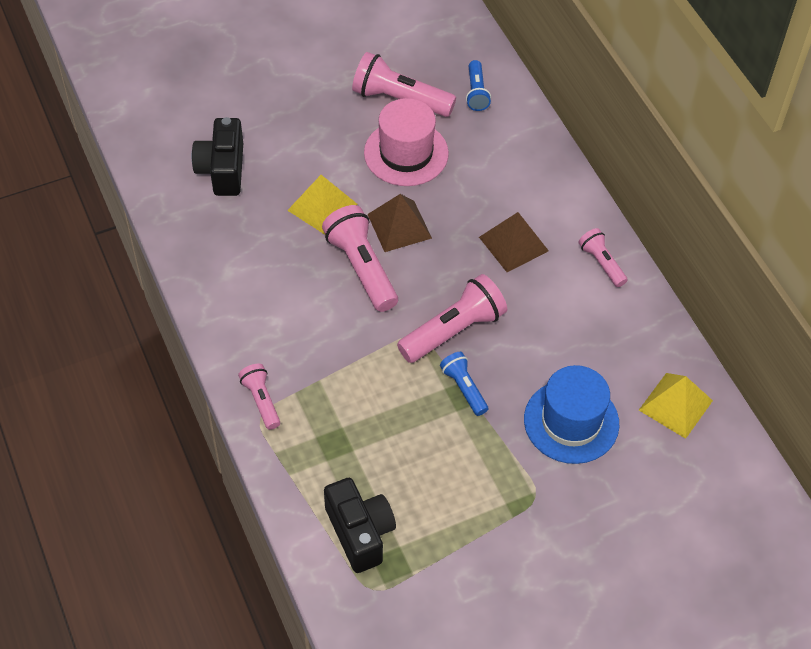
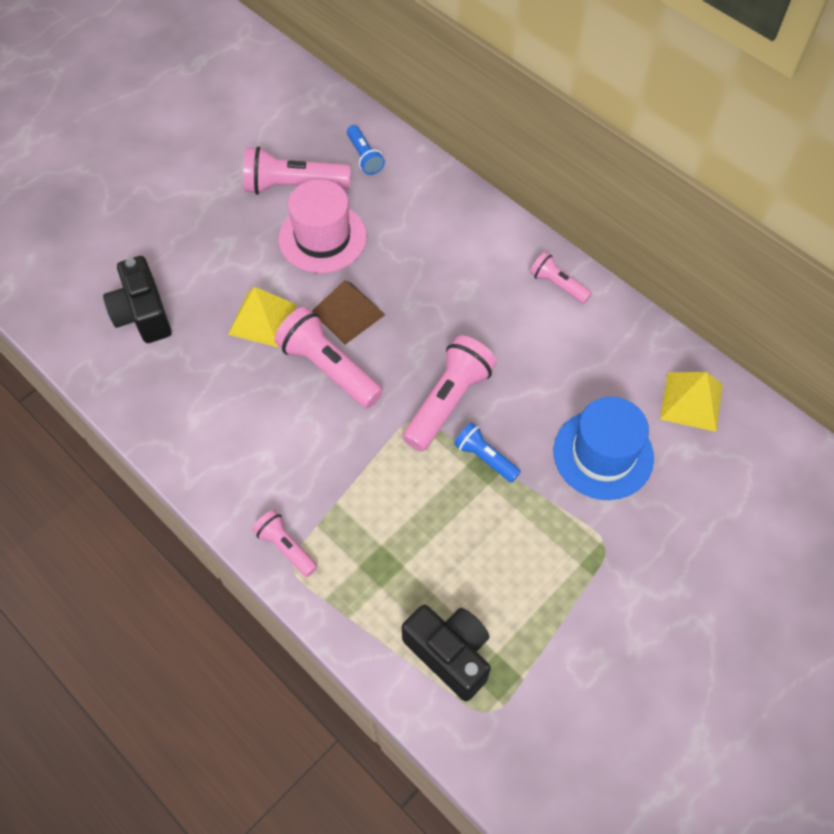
camera: 20 degrees left, 5 degrees up
(513, 244) = (466, 294): brown pyramid -> none

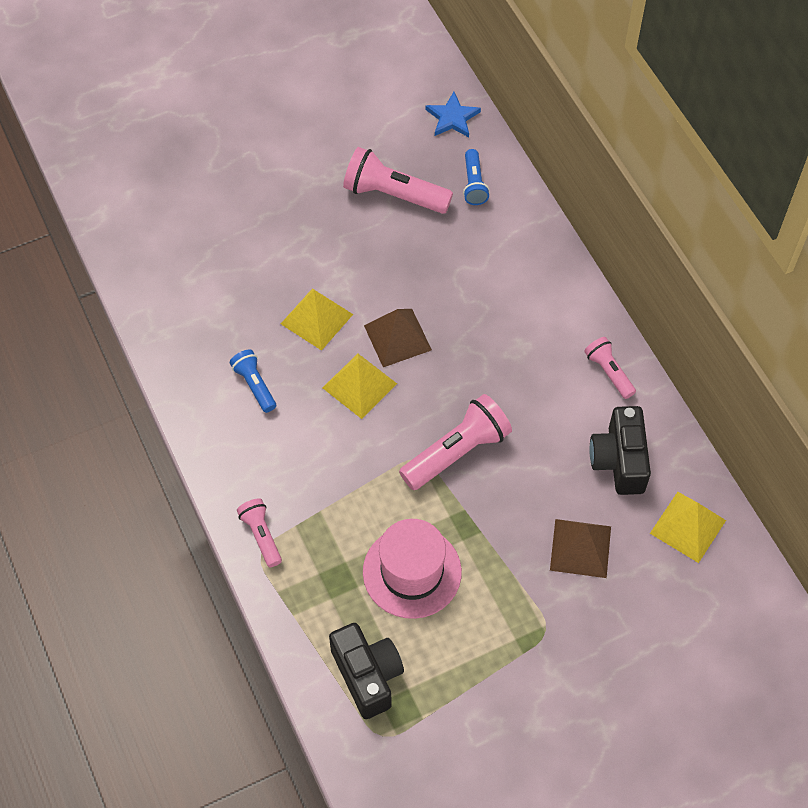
camera: 20 degrees right, 0 degrees up
(143, 314) = (211, 280): black camera -> black camera (619, 460)
(321, 106) = (452, 118): none -> blue star
(322, 238) = (402, 255): pink hat -> pink hat (412, 572)
(329, 368) = (359, 385): pink flashlight -> yellow pyramid
(485, 458) = (469, 515): blue flashlight -> blue flashlight (254, 385)
(603, 454) = (580, 548): blue hat -> brown pyramid

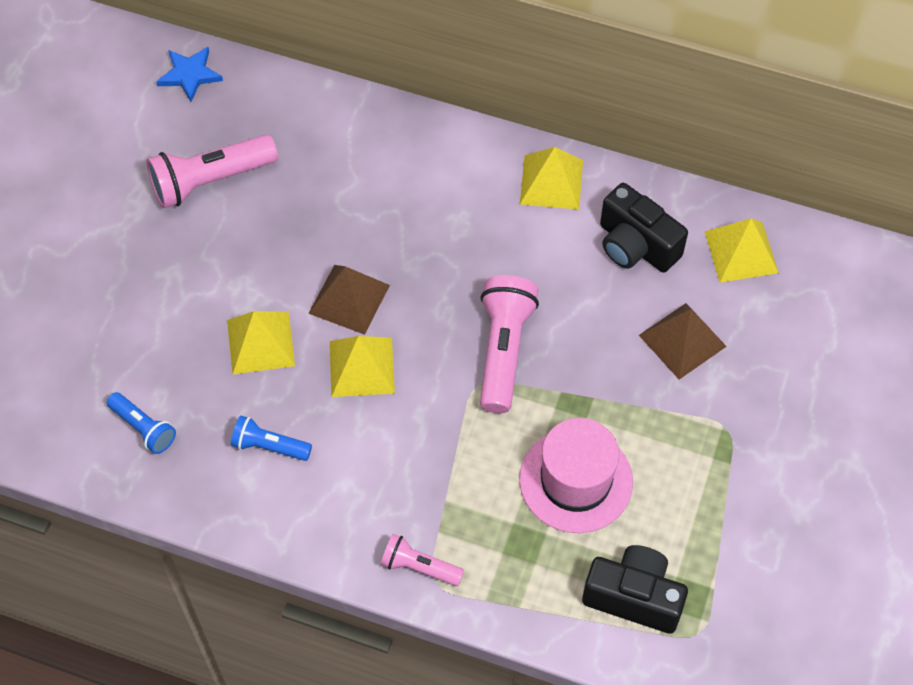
camera: 45 degrees left, 0 degrees up
(474, 184) = (271, 117): blue flashlight -> blue flashlight (143, 428)
(609, 372) = (551, 182): pink flashlight -> yellow pyramid

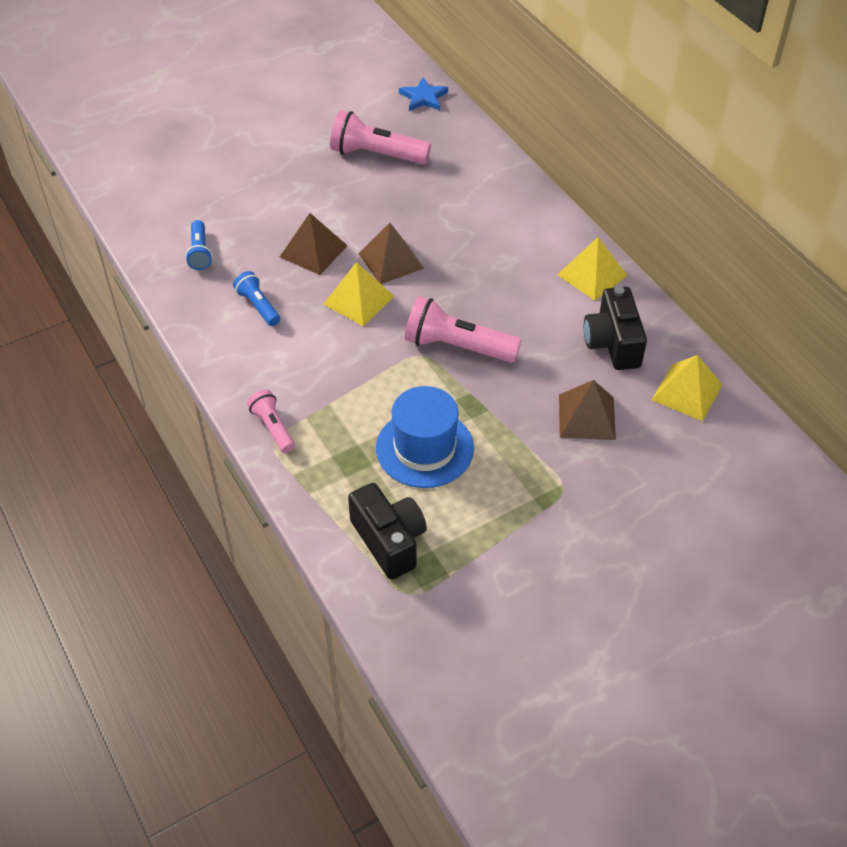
camera: 40 degrees right, 10 degrees down
(260, 343) = (313, 251): yellow pyramid -> brown pyramid
(503, 350) = (457, 346): pink flashlight -> pink flashlight turned 120 degrees counterclockwise
(576, 480) = (424, 448): pink hat -> blue hat

